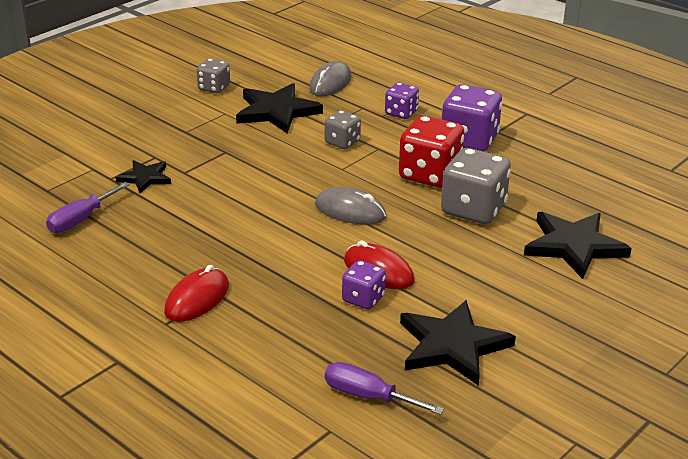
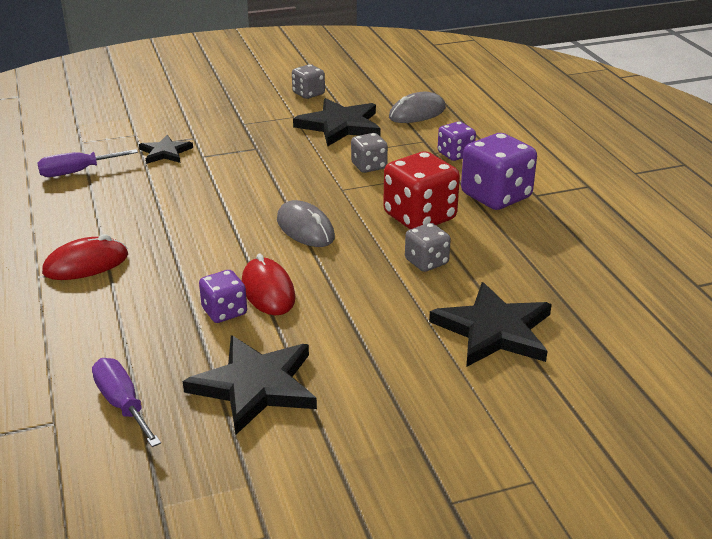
camera: 30 degrees right, 0 degrees up
(473, 210) = (426, 262): grey dice -> grey dice, size x0.56

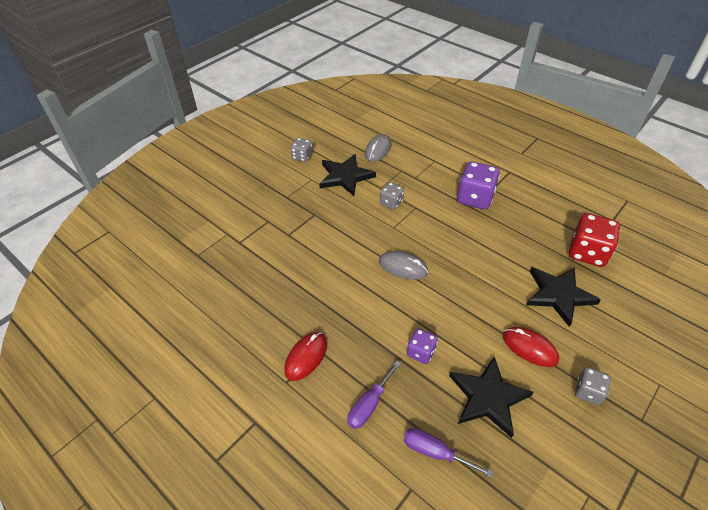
camera: 30 degrees left, 15 degrees up
(77, 172) = (222, 282): purple screwdriver -> purple screwdriver (369, 404)
(165, 152) = (262, 241): black star -> none
(268, 291) = (428, 324): red mouse -> red mouse (529, 348)
(419, 217) = (452, 231): red dice -> red dice (587, 252)
(426, 262) = (486, 262): grey dice -> grey dice (588, 392)
(455, 154) = (427, 175): purple dice -> none

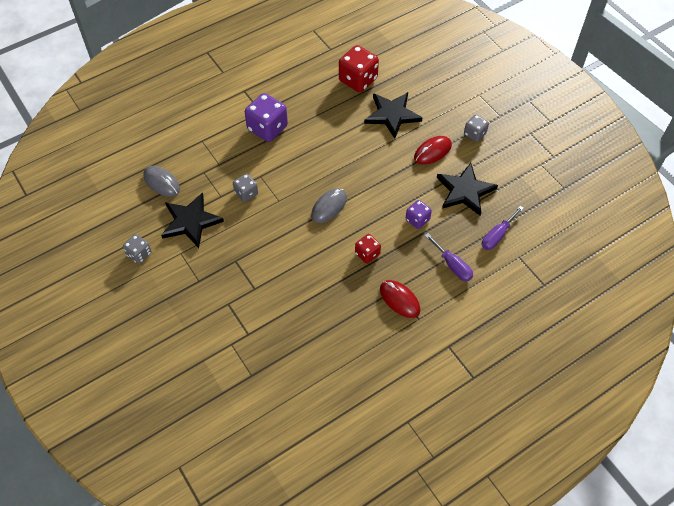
camera: 75 degrees left, 10 degrees up
(356, 313) = (367, 254): none -> red dice

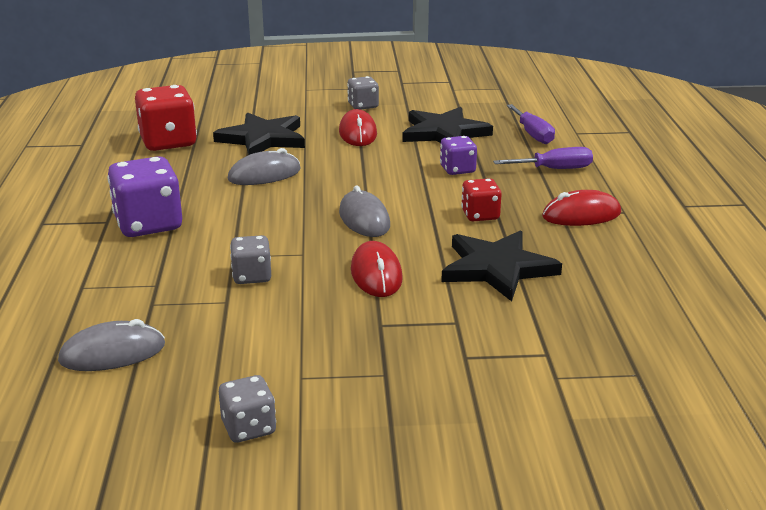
camera: 60 degrees left, 30 degrees down
(190, 221) = (243, 346): black star -> black star (497, 268)
(277, 238) = (376, 274): none -> red mouse
(349, 140) = (264, 175): none -> grey mouse

